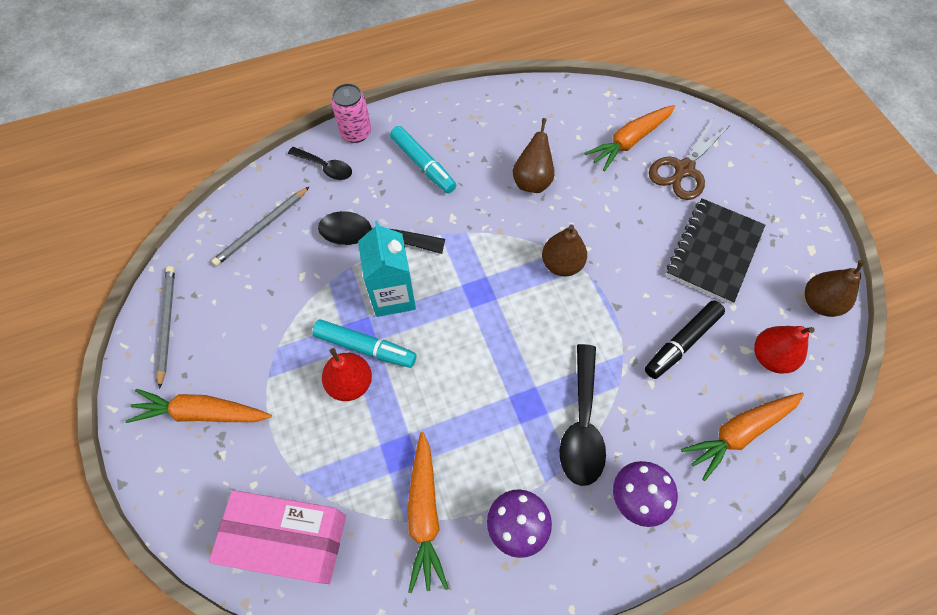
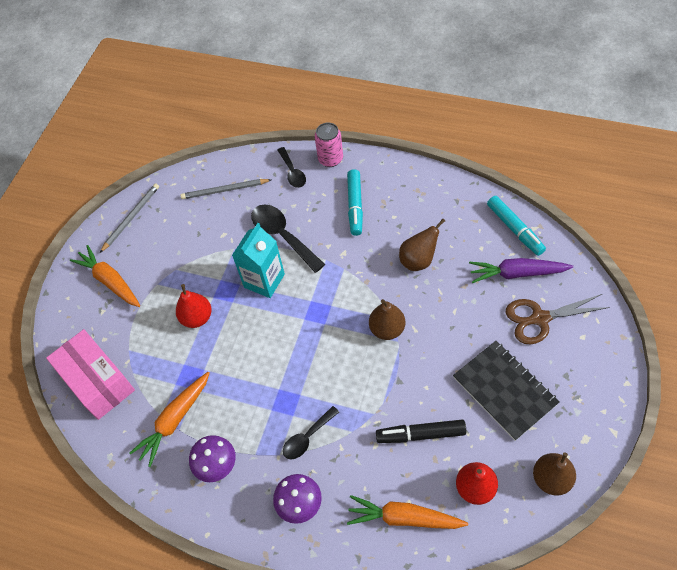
camera: 45 degrees right, 5 degrees down
(365, 347) = (222, 302): turquoise marker -> turquoise marker (514, 229)
(582, 424) = (307, 437): black spoon -> black spoon, size x0.62
(629, 141) = (517, 273): orange carrot -> purple carrot
(714, 251) = (504, 390): black notebook -> black notebook turned 75 degrees clockwise

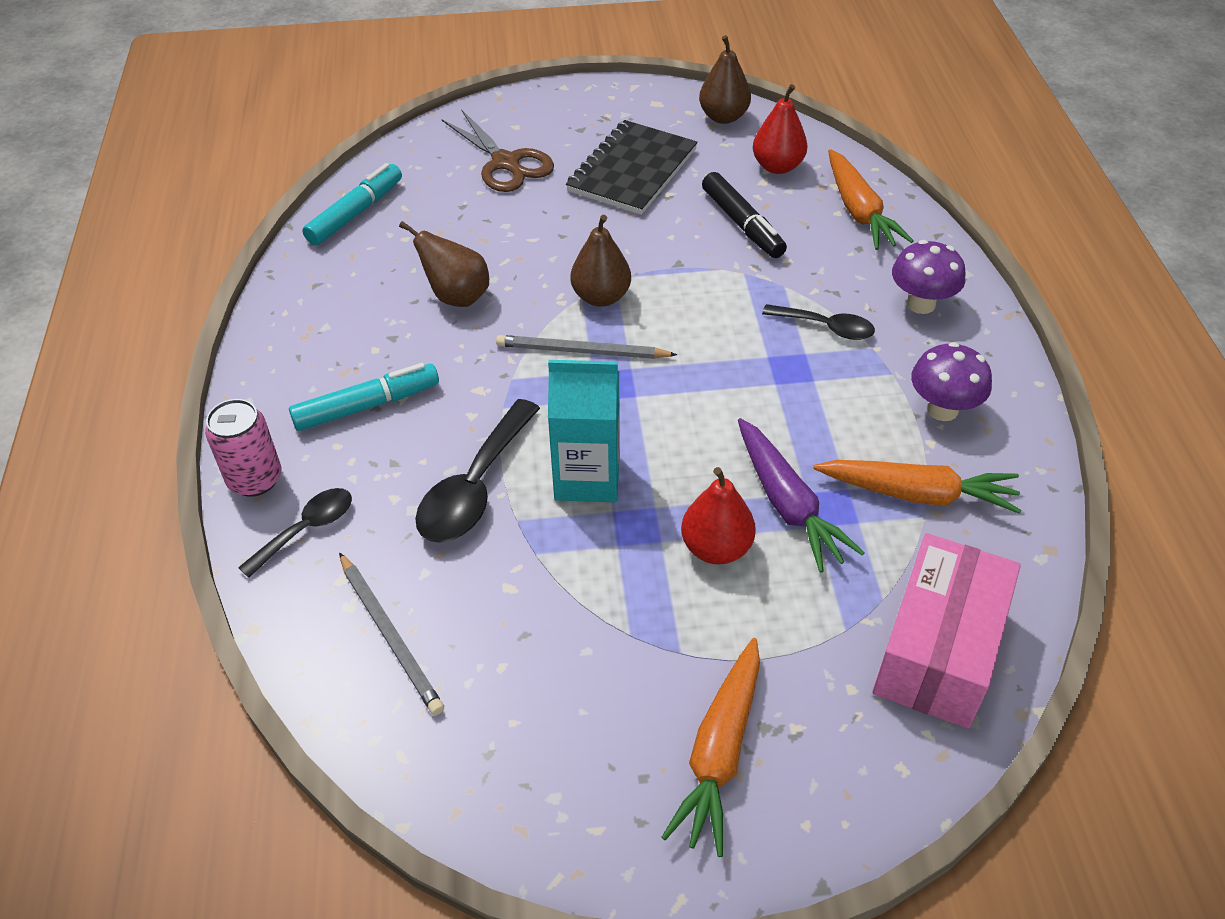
camera: 120 degrees left, 10 degrees down
(131, 218) = (534, 801): grey pencil -> grey pencil (581, 351)
(517, 273) = (438, 196): purple carrot -> purple carrot (787, 504)

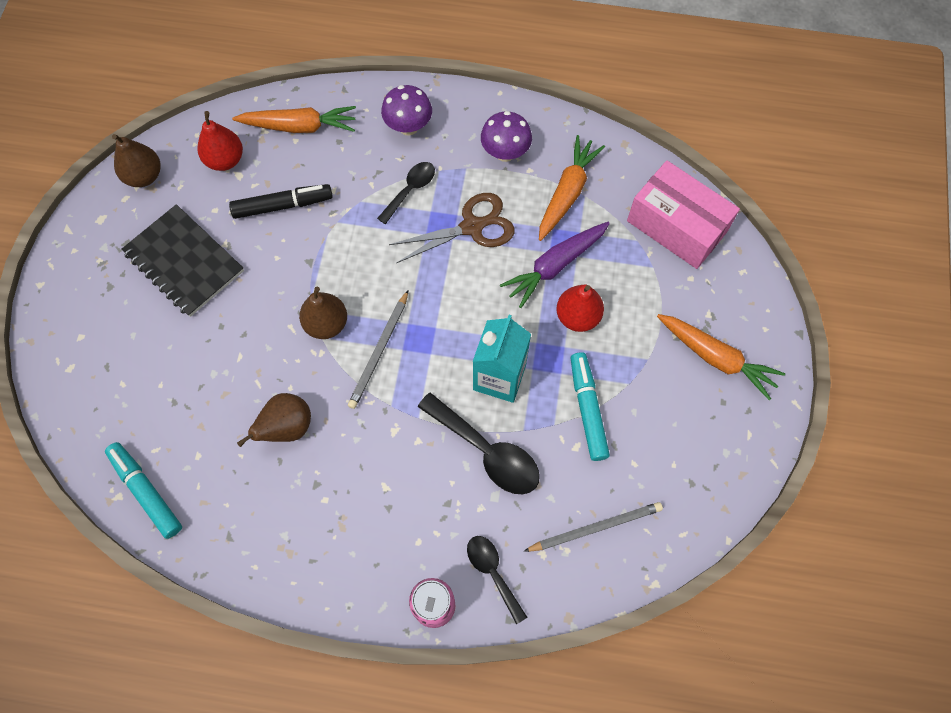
camera: 75 degrees left, 20 degrees up
(366, 406) = (385, 514): turquoise marker -> turquoise marker (587, 409)
(506, 163) = (131, 355): brown scissors -> brown scissors (473, 226)
(787, 504) = (555, 266): purple carrot -> purple carrot turned 150 degrees clockwise

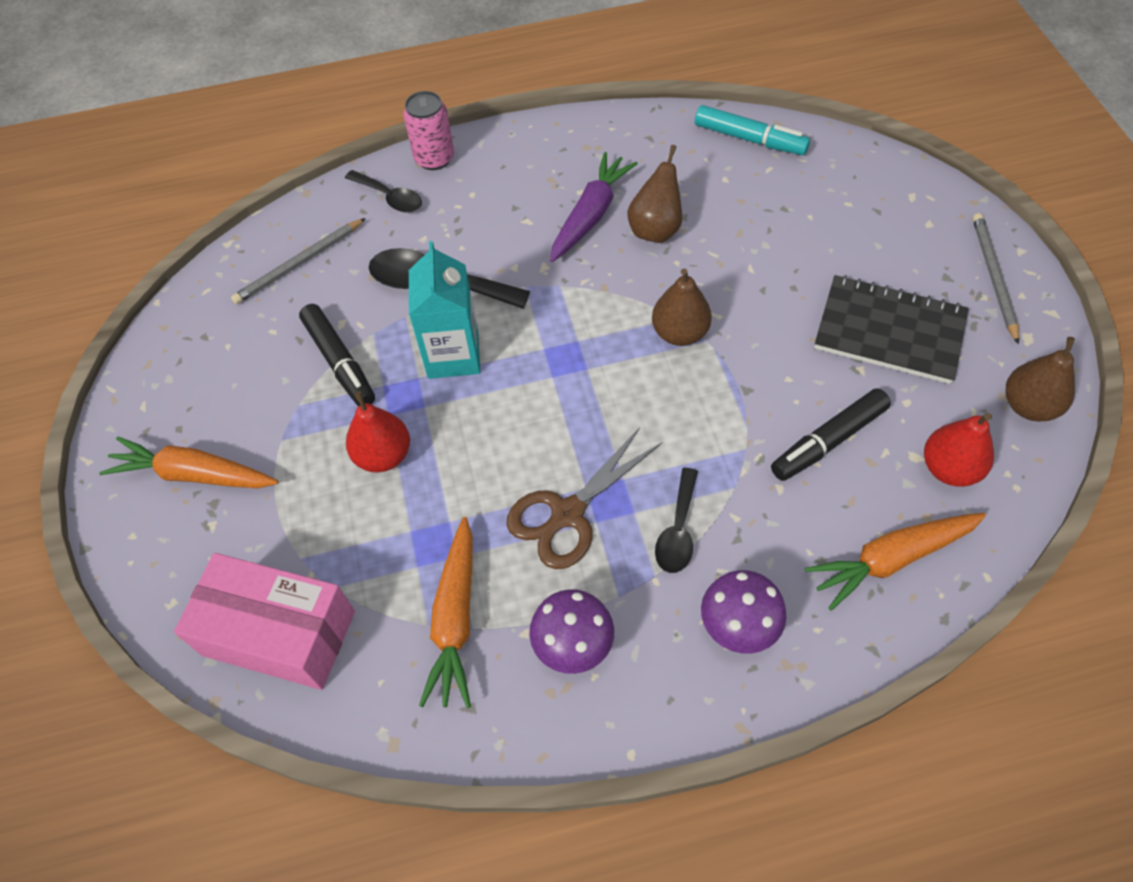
camera: 160 degrees right, 10 degrees down
(379, 351) = (602, 329): grey pencil -> grey pencil (993, 277)
(555, 266) = (435, 507): purple carrot -> purple carrot (591, 215)
(587, 409) = (339, 361): turquoise marker -> black marker

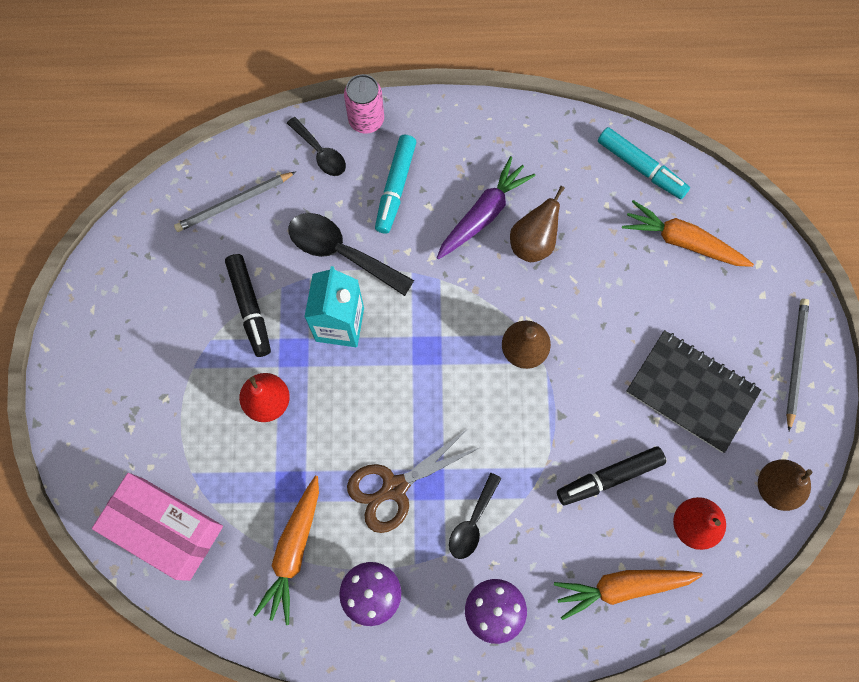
camera: 10 degrees right, 15 degrees up
(194, 474) = (123, 381): orange carrot -> orange carrot (682, 241)
(484, 211) = (395, 187): none -> turquoise marker

